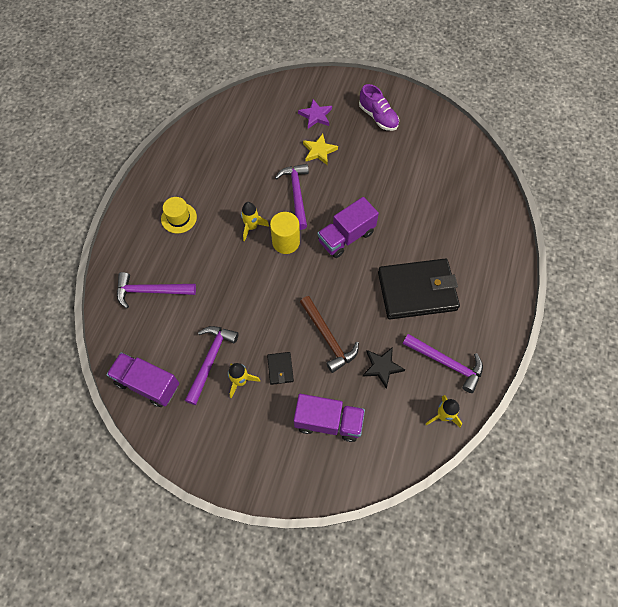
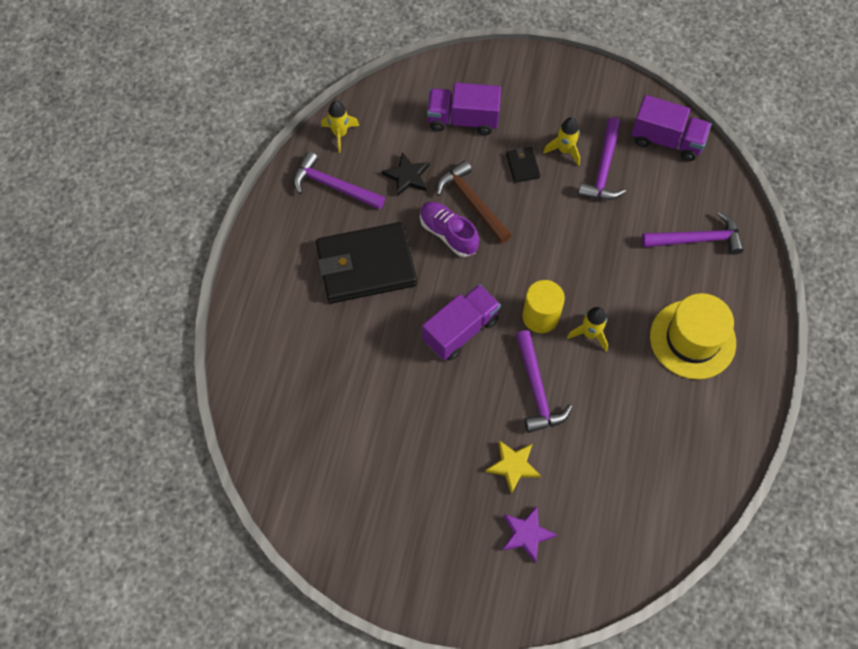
camera: 175 degrees right, 0 degrees up
(179, 218) = (692, 339): yellow hat -> yellow hat, size x1.74
(378, 117) = (425, 540): purple shoe -> purple shoe (448, 234)

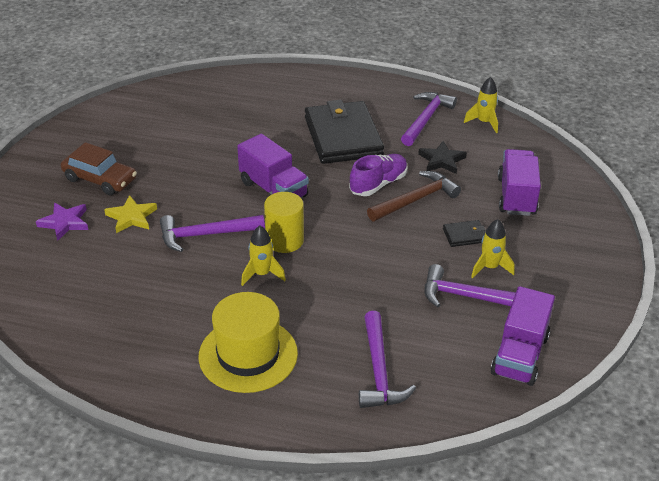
camera: 90 degrees right, 25 degrees down
(449, 510) = (100, 179): none -> brown car

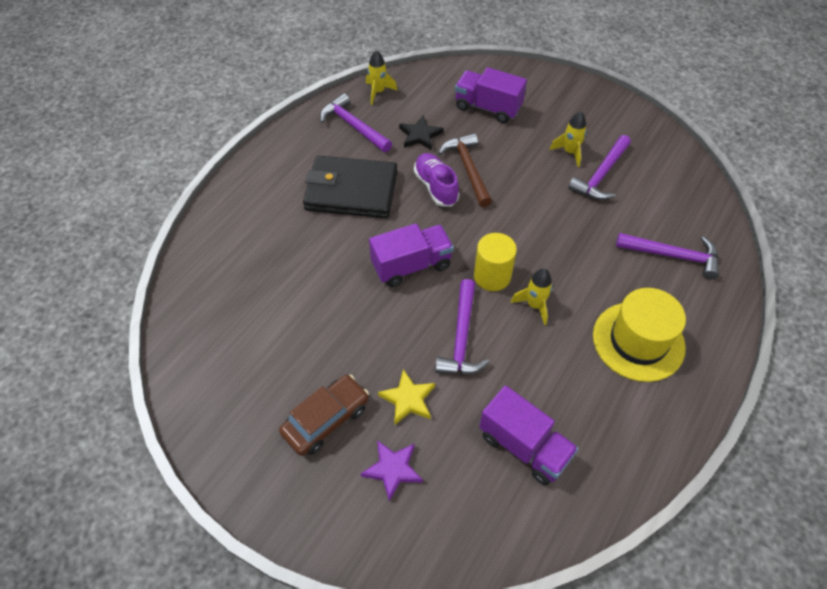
camera: 70 degrees left, 15 degrees up
(464, 235) = (526, 154): black wallet -> none
(519, 355) = (670, 169): purple truck -> purple truck (524, 446)

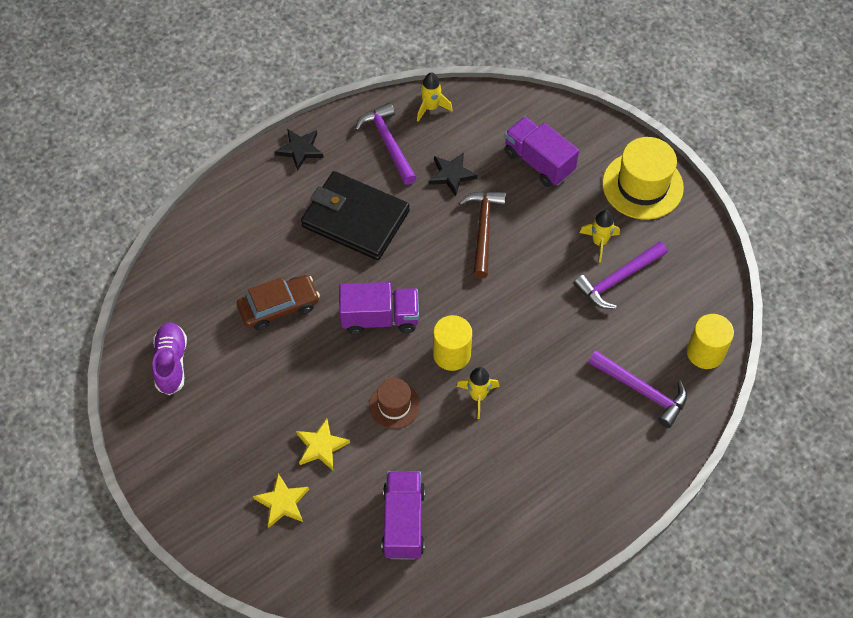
camera: 20 degrees right, 5 degrees up
(277, 151) = (300, 150): none -> black star
(326, 419) = (243, 440): brown car -> brown car (279, 307)
(393, 469) = (282, 502): purple star -> yellow star
(436, 187) = (441, 240): purple shoe -> purple shoe (171, 363)
(461, 337) = (394, 405): purple hammer -> brown hat
(524, 446) = (403, 522): purple truck -> purple truck turned 150 degrees counterclockwise
(638, 341) = (558, 464): yellow hat -> yellow hat (642, 185)
(705, 210) = (705, 352): none -> yellow cylinder

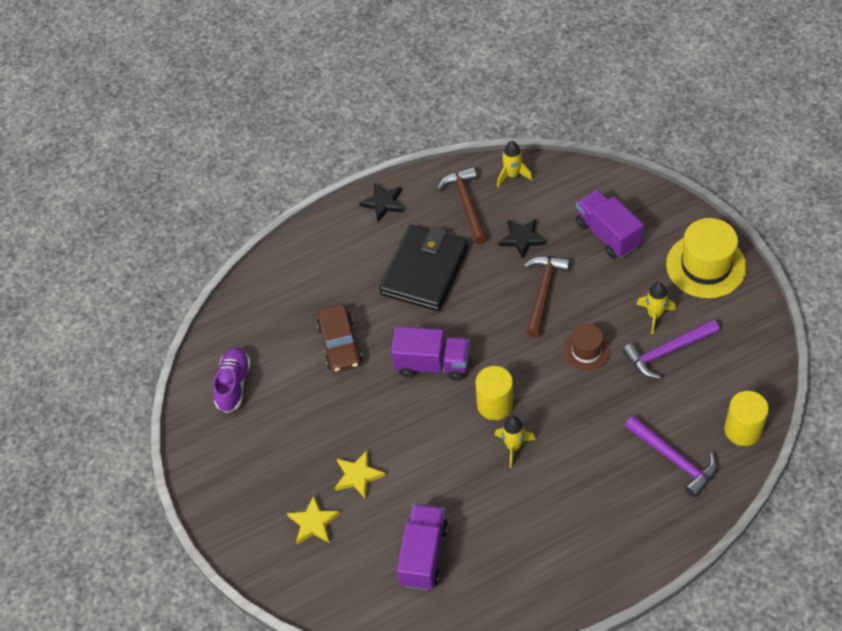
camera: 15 degrees right, 5 degrees down
(279, 307) = (340, 344): brown car -> brown car turned 90 degrees clockwise
(355, 219) = (424, 271): black wallet -> black wallet turned 75 degrees clockwise
(388, 143) = (467, 204): purple hammer -> brown hammer
(394, 405) = (432, 446): brown hat -> brown hat (586, 351)

